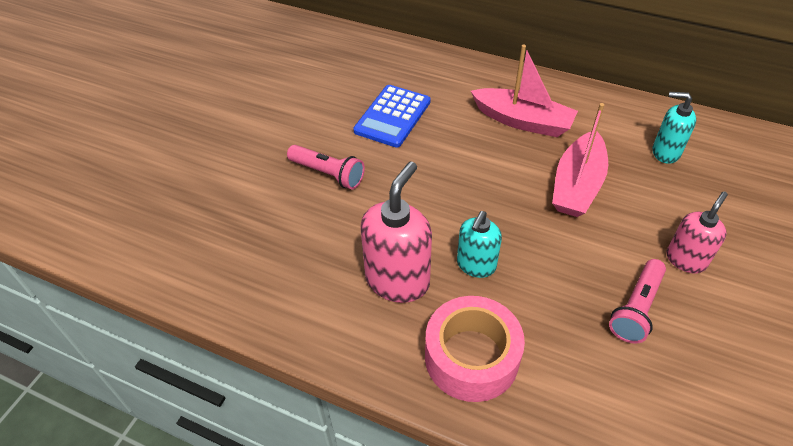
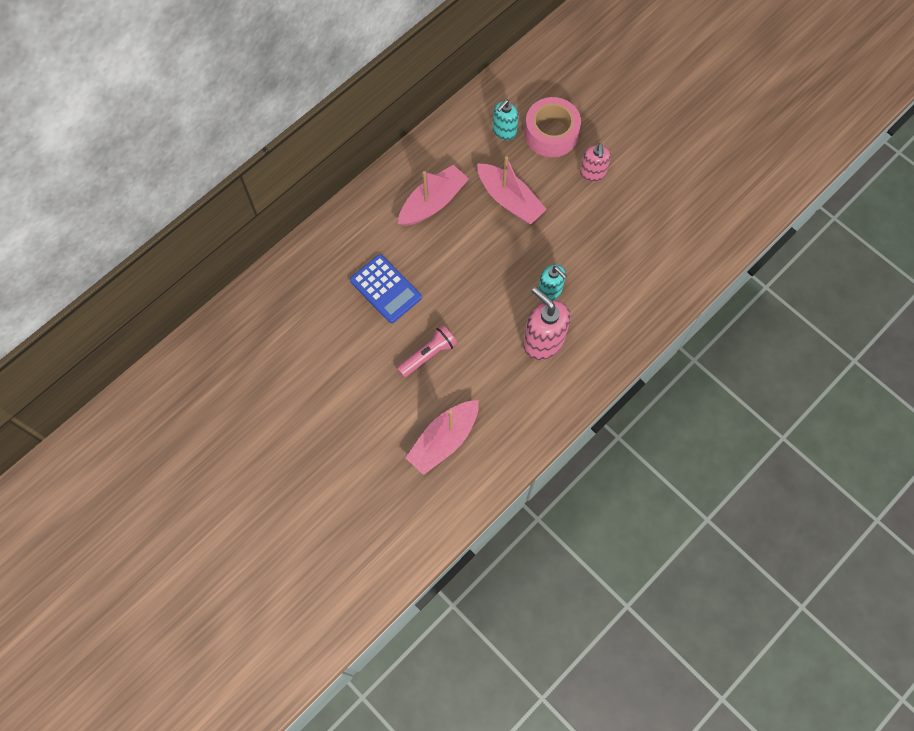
camera: 70 degrees left, 20 degrees up
(221, 220) = (444, 440): none -> pink boat
(471, 357) = (613, 321): pink tape -> pink tape (551, 133)
(636, 308) = (615, 219): pink flashlight -> none
(686, 259) = (592, 173): pink soap dispenser -> pink soap dispenser turned 150 degrees counterclockwise

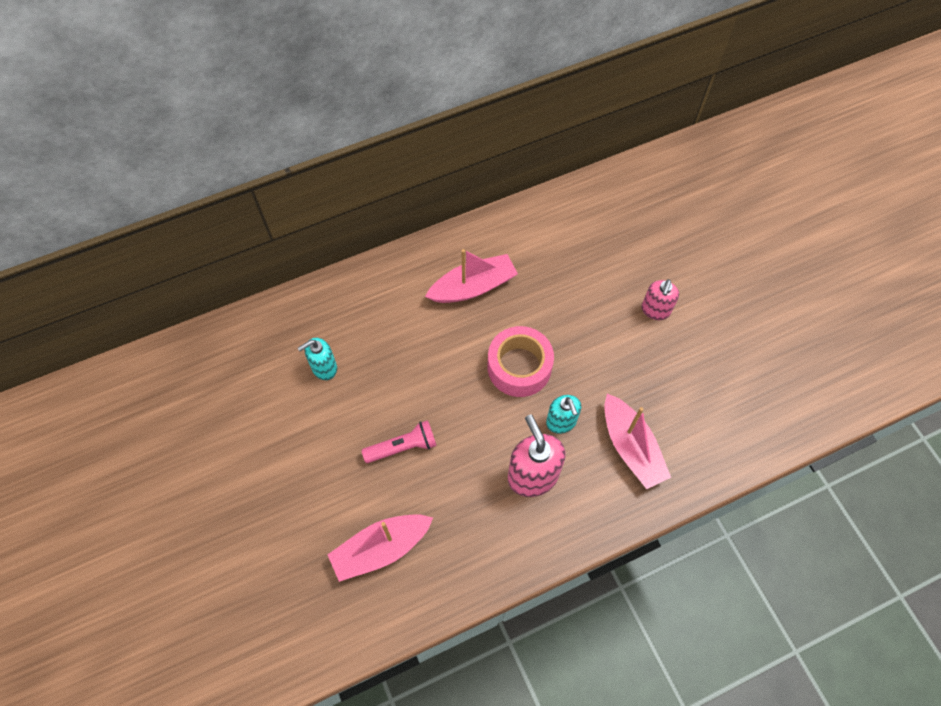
camera: 20 degrees right, 5 degrees down
(386, 289) = (387, 361): blue calculator -> none
(504, 131) = (576, 237): turquoise soap dispenser -> turquoise soap dispenser (324, 368)
(509, 200) = (555, 310): pink boat -> pink boat (631, 447)
(551, 133) = (625, 255): pink tape -> pink tape (519, 367)

